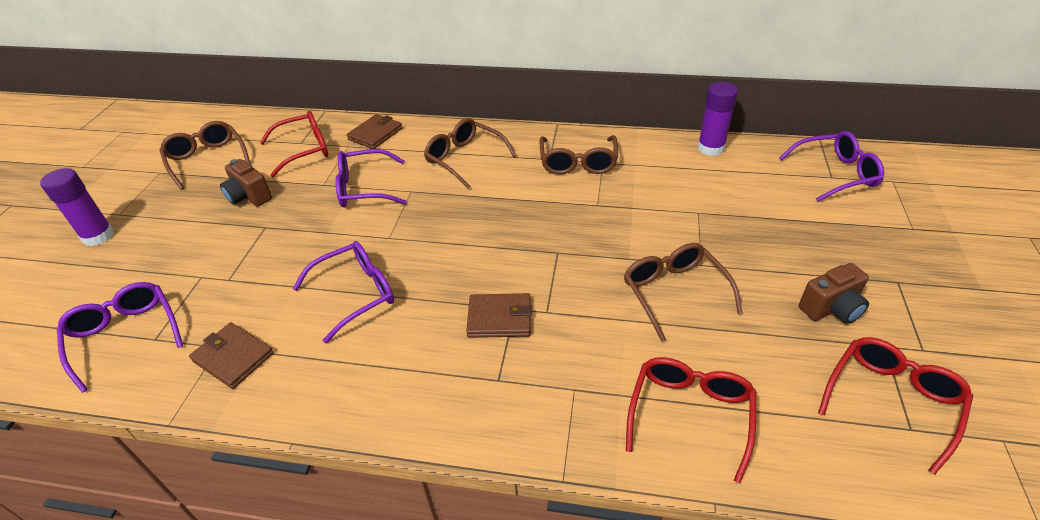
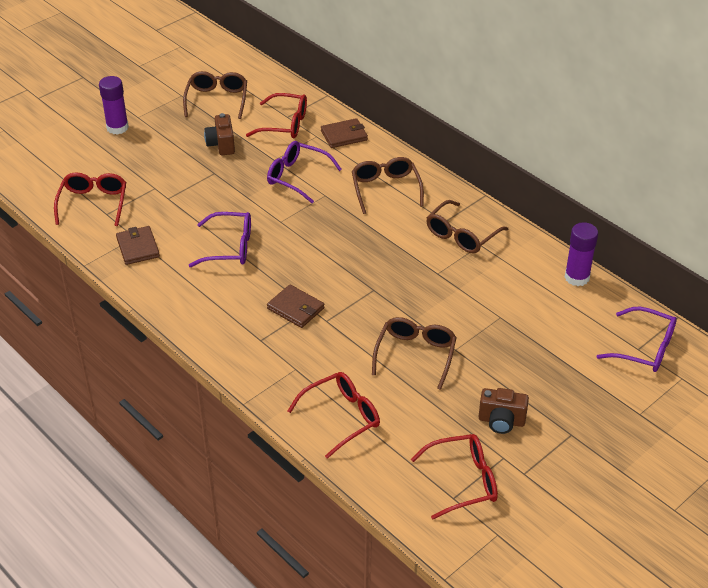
camera: 35 degrees right, 0 degrees up
(125, 335) = (93, 203): purple glasses -> red glasses

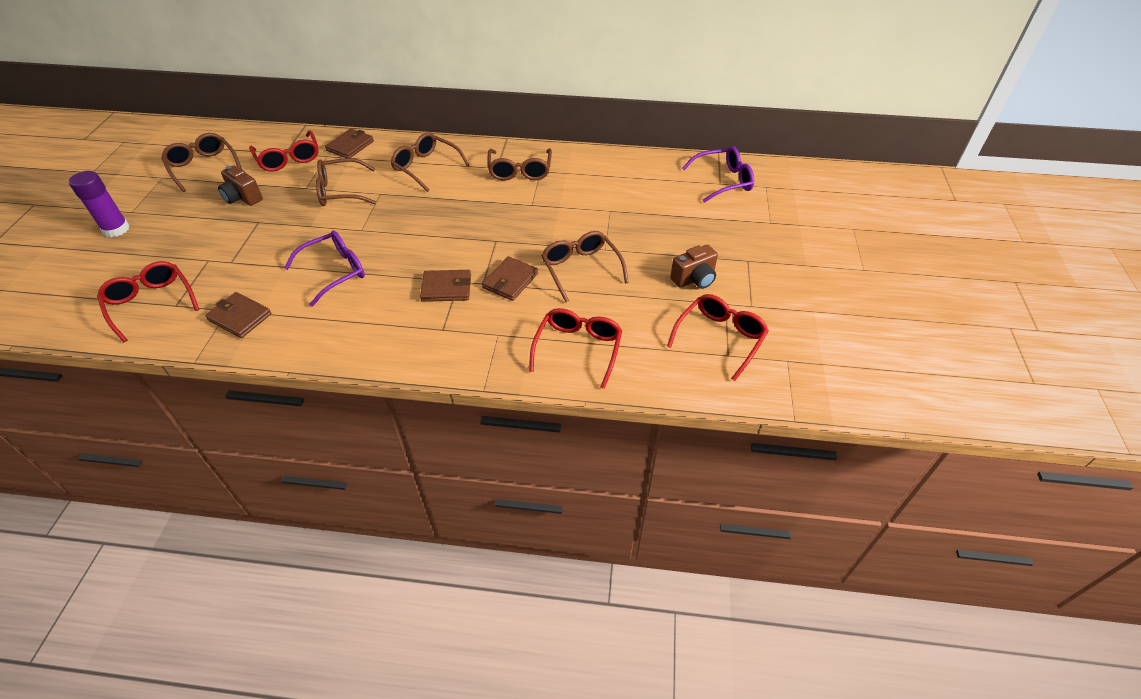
camera: 40 degrees left, 5 degrees up
(285, 124) = (289, 159): red glasses -> red glasses turned 90 degrees clockwise
(297, 177) = (340, 191): purple glasses -> brown glasses
(349, 331) = (510, 281): none -> brown wallet
(577, 277) = (629, 160): purple glue stick -> none

